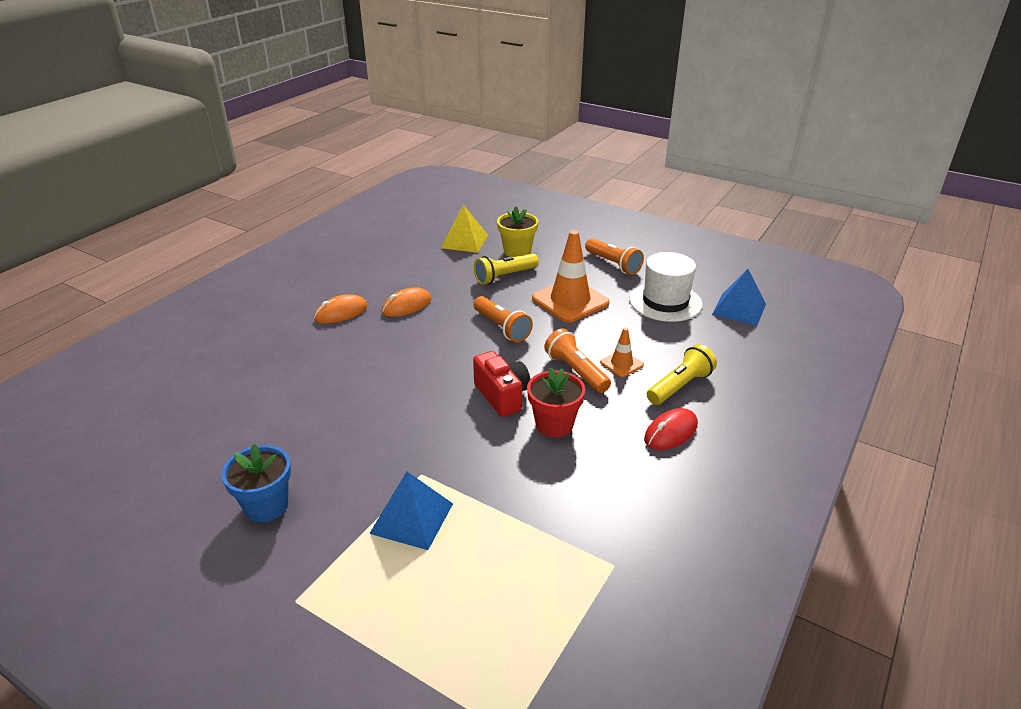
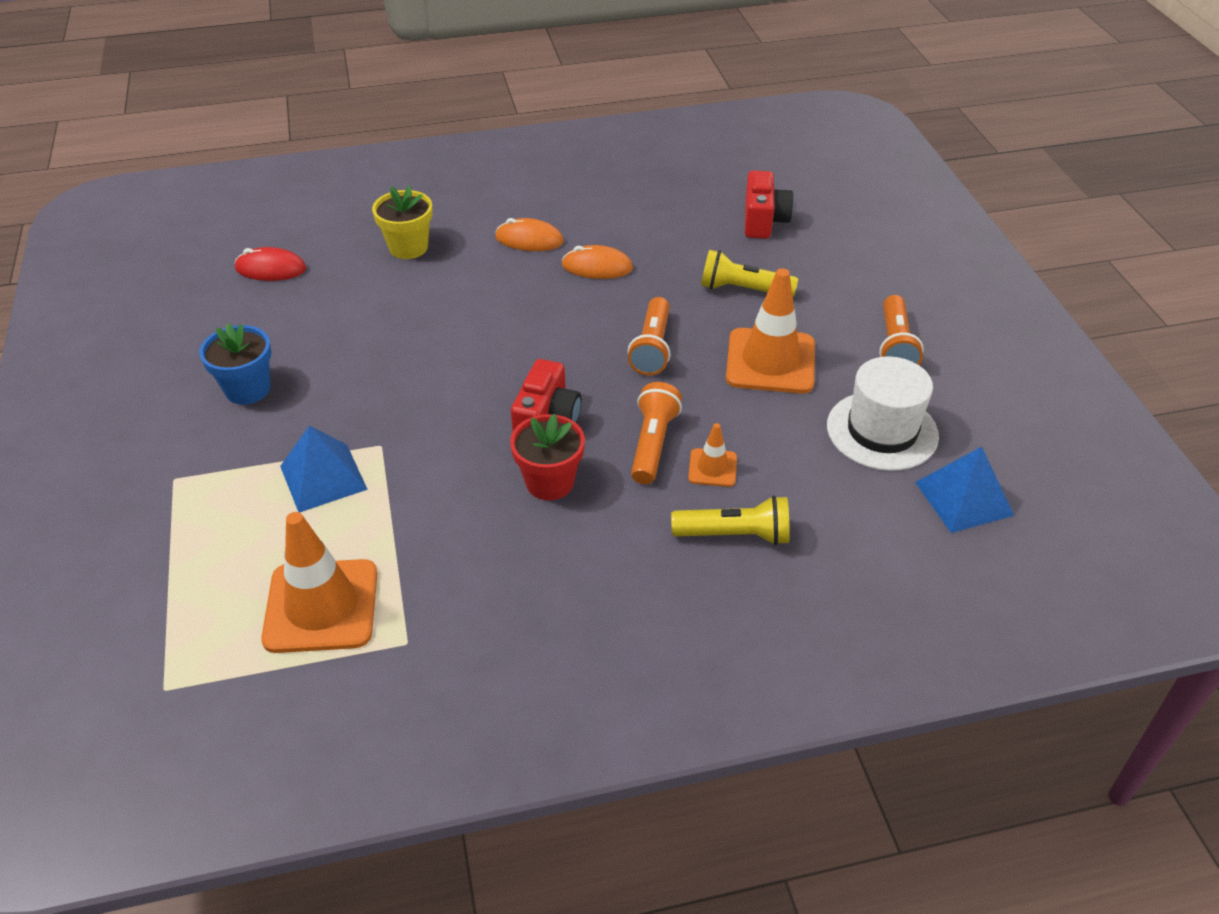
camera: 45 degrees right, 10 degrees up
(464, 241) = (763, 221): yellow pyramid -> red camera
(517, 251) = (803, 266): yellow flower pot -> yellow flower pot (408, 247)
(532, 589) = (321, 606): none -> orange traffic cone
(671, 432) = (646, 572): red mouse -> red mouse (271, 269)

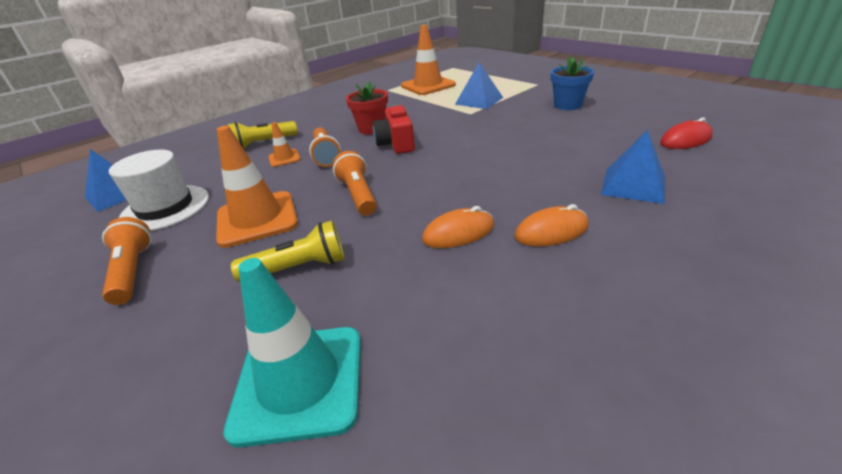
camera: 155 degrees right, 10 degrees down
(408, 247) = (633, 185): yellow flower pot -> blue pyramid
(763, 221) = (299, 382): red camera -> turquoise traffic cone

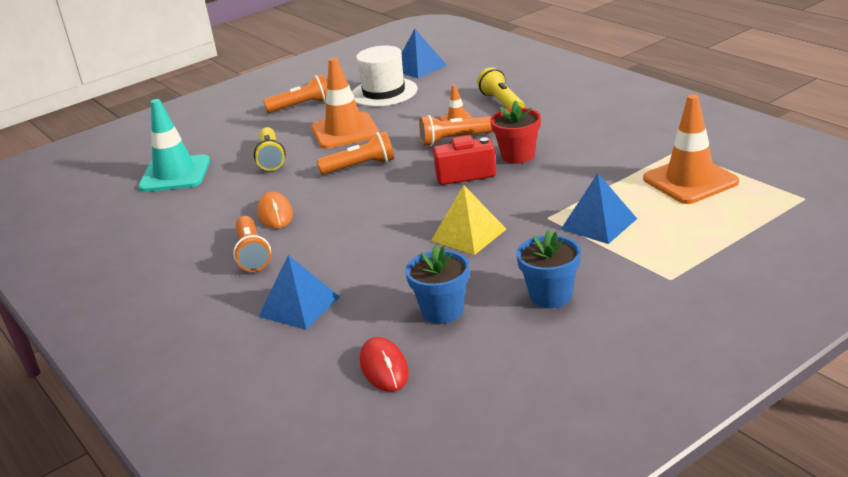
camera: 95 degrees right, 5 degrees down
(496, 133) = (468, 235): none -> yellow pyramid
(551, 231) = (252, 254): orange mouse -> orange flashlight
(603, 130) = (442, 311): none -> blue flower pot

